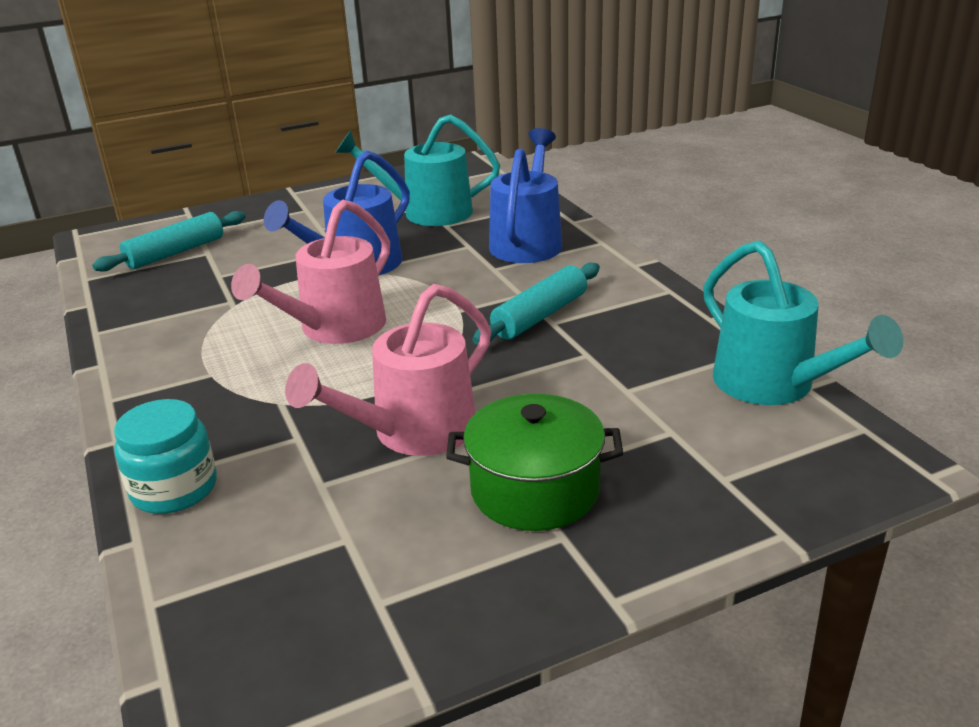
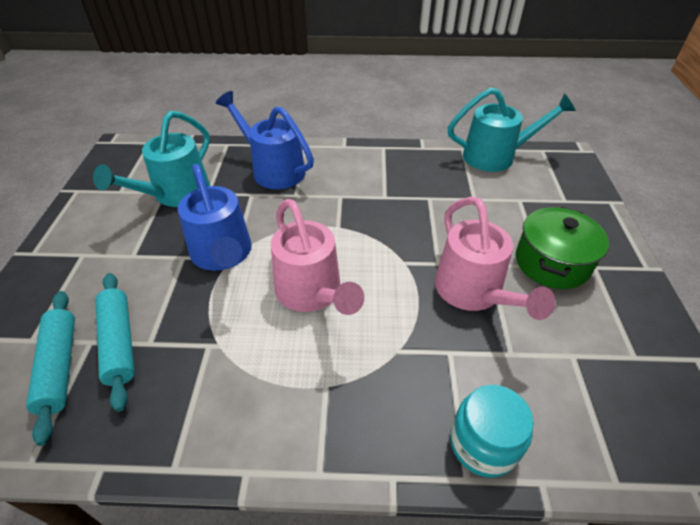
camera: 65 degrees left, 15 degrees up
(539, 316) = (373, 198): turquoise rolling pin -> turquoise rolling pin (119, 343)

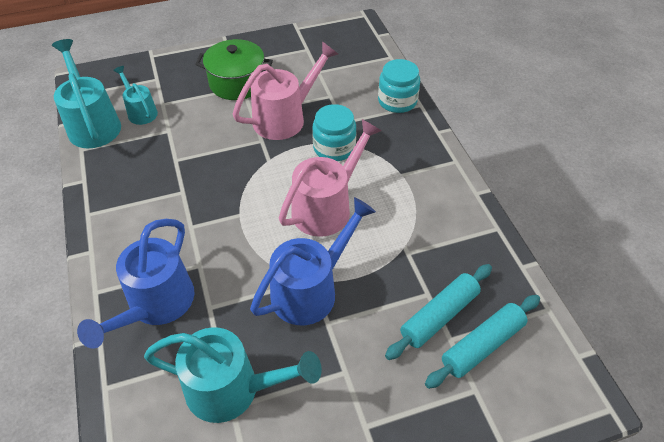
camera: 110 degrees left, 5 degrees up
(403, 327) = (334, 148): none -> turquoise jar
(509, 184) = (140, 111): none -> turquoise watering can

